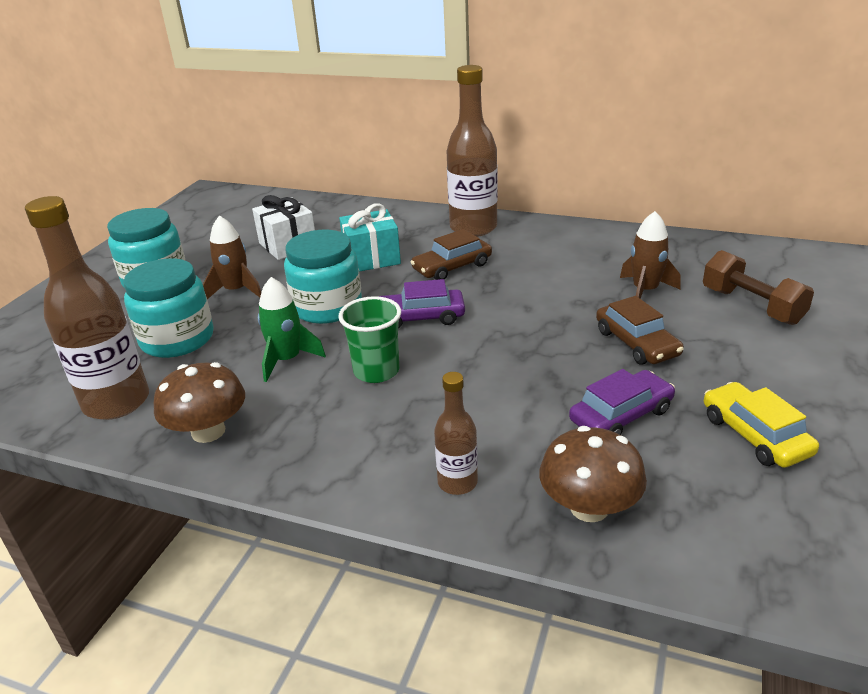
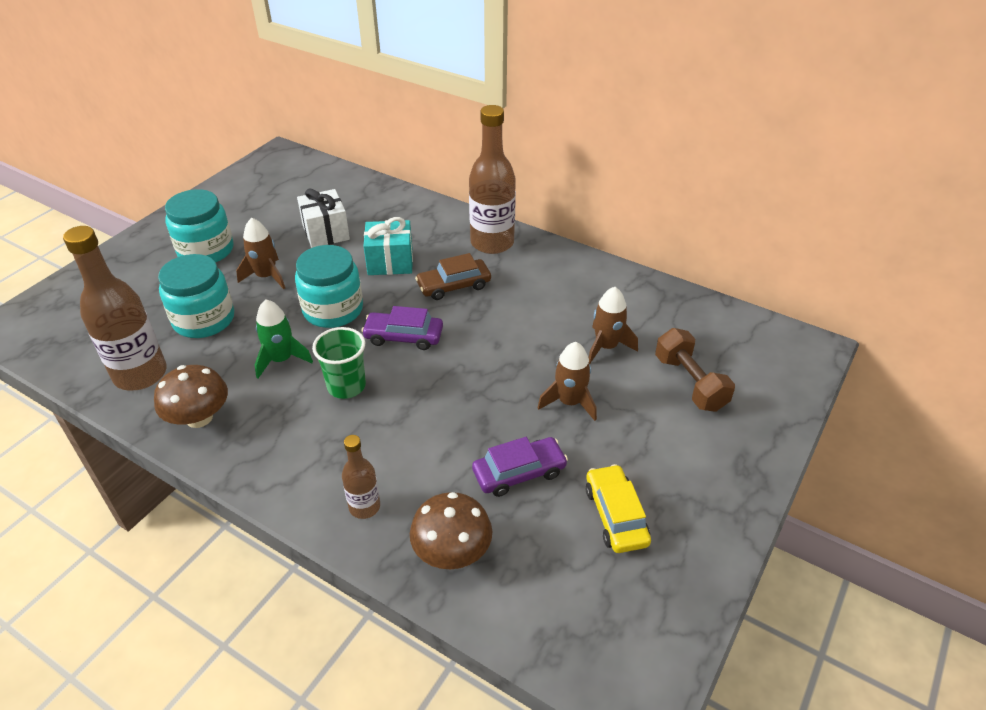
camera: 10 degrees right, 10 degrees up
(636, 343) = (569, 402): brown car -> brown rocket

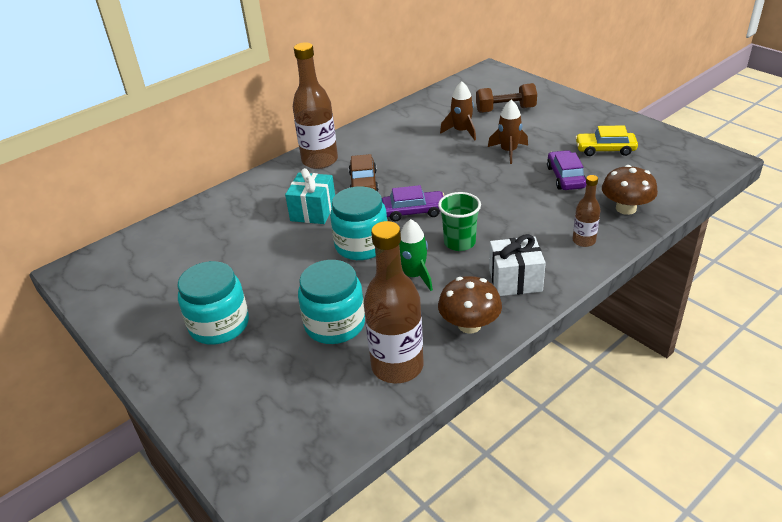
camera: 70 degrees left, 5 degrees down
(266, 276) = (290, 283): brown rocket -> none
(326, 232) = (244, 244): white gift -> white gift (515, 280)
(403, 336) = (413, 211): purple car -> purple car turned 120 degrees counterclockwise

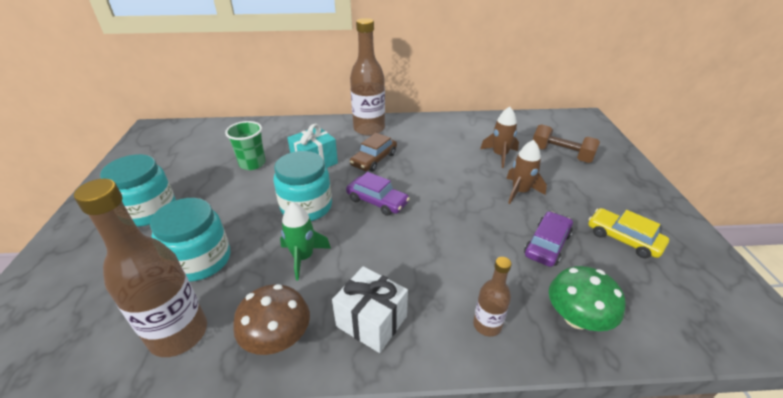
camera: 35 degrees right, 0 degrees up
(459, 242) = (375, 250): green cup -> green cup (252, 163)
(626, 208) = (576, 318): brown mushroom -> green mushroom

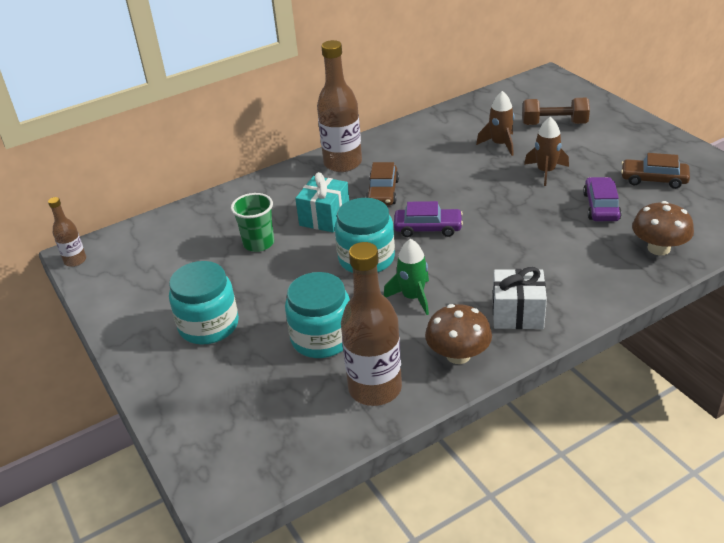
camera: 25 degrees left, 0 degrees up
(487, 325) = (602, 279): brown bottle -> brown bottle (75, 260)
(576, 318) = (658, 248): green mushroom -> brown mushroom
(623, 239) = (653, 179): yellow car -> brown car

